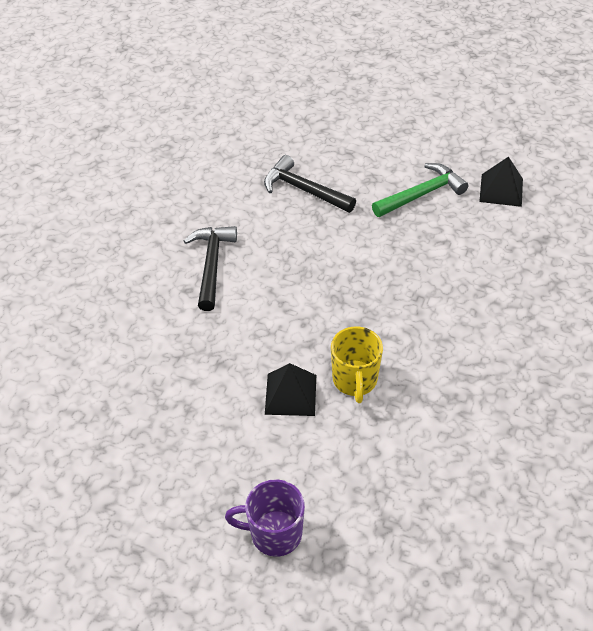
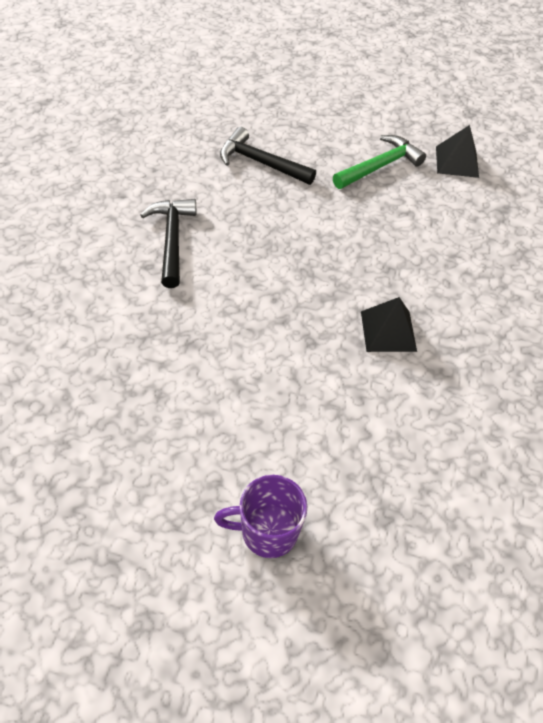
camera: 10 degrees left, 5 degrees up
(290, 394) = (269, 375): black pyramid -> black pyramid (388, 331)
(355, 380) = (335, 357): yellow mug -> none

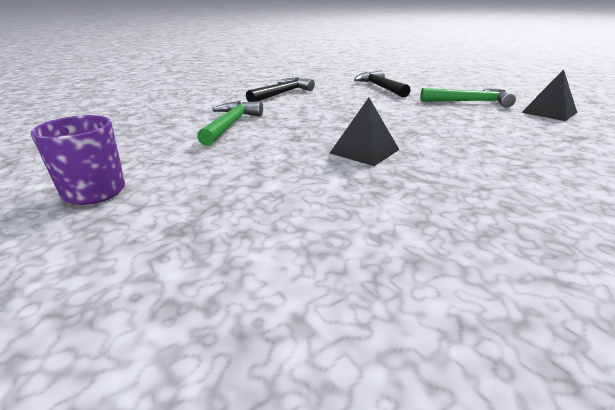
camera: 45 degrees right, 25 degrees down
(220, 353) = (230, 125): none -> green hammer

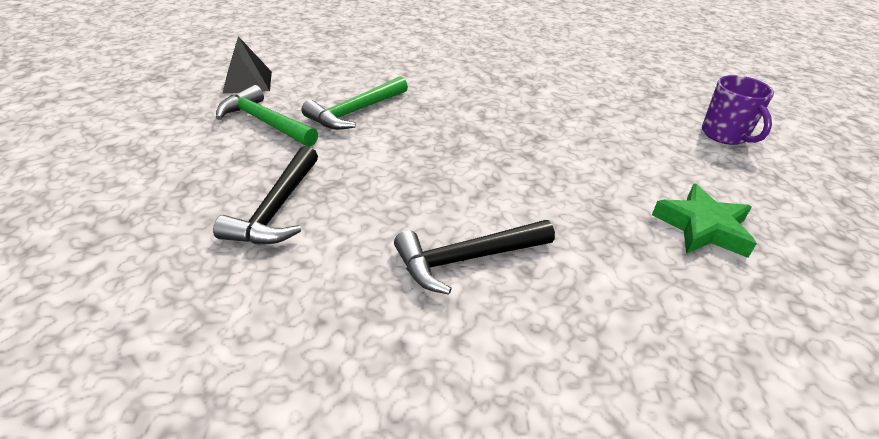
camera: 150 degrees left, 10 degrees up
(156, 123) = (702, 227): none -> green star
(230, 125) = (600, 185): green hammer -> green hammer (355, 111)
(364, 151) = (497, 103): black pyramid -> none

